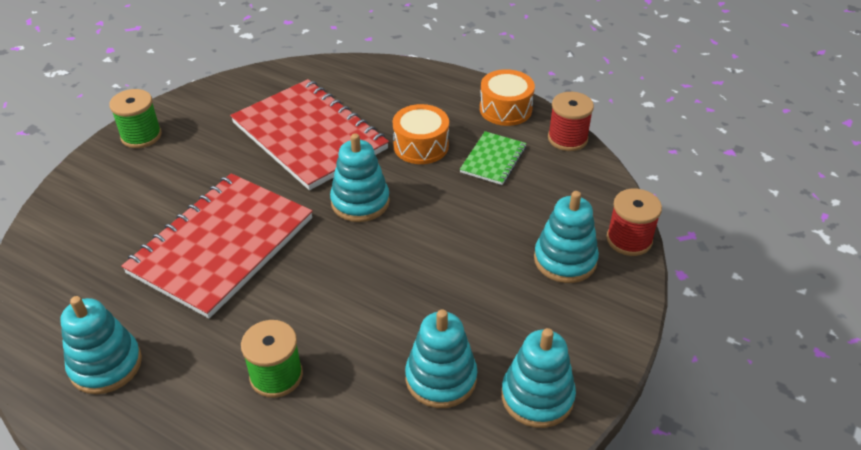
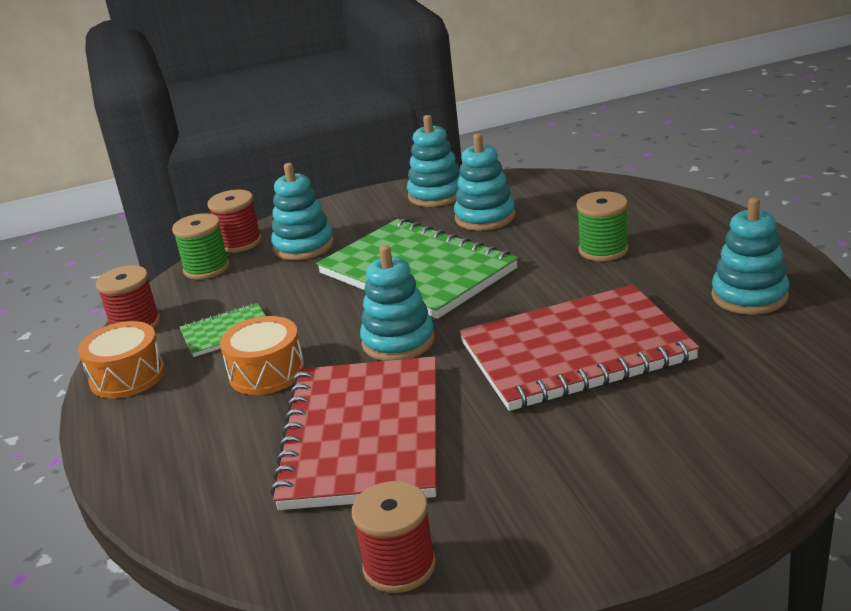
camera: 135 degrees left, 15 degrees down
(141, 136) = (582, 539): green spool -> green spool (206, 268)
(223, 92) = (399, 566): none -> red spool
(424, 273) = (417, 272): none -> green notebook

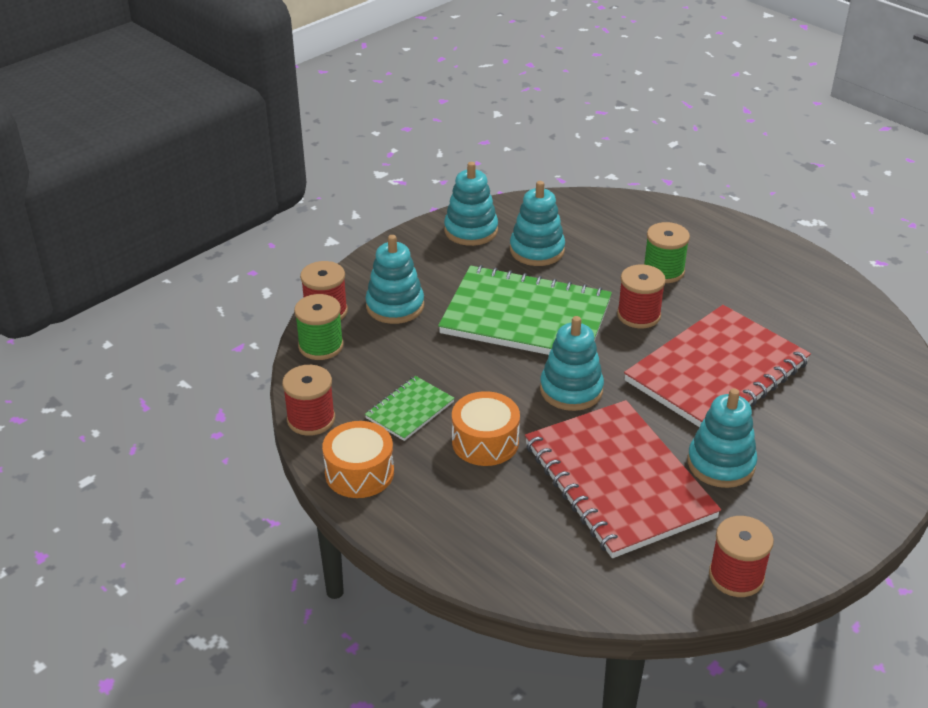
camera: 30 degrees left, 10 degrees up
(537, 286) = (638, 315): none -> red spool
(749, 296) = (803, 299): turquoise stacking toy -> turquoise stacking toy (721, 464)

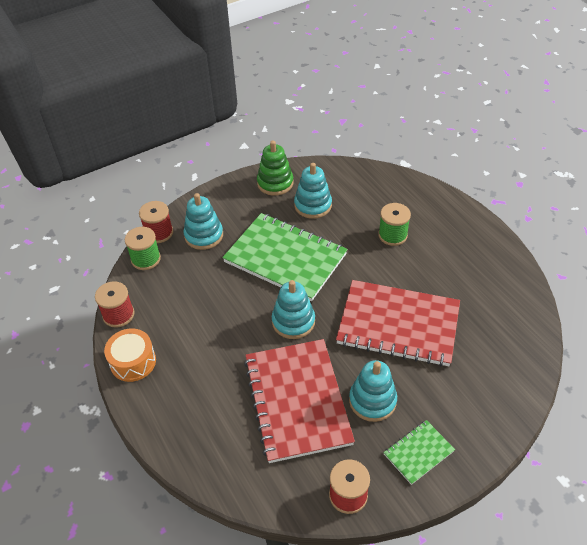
camera: 15 degrees right, 10 degrees up
(410, 410) = (182, 319): green notebook -> green notebook (418, 452)
(471, 230) = (275, 183): turquoise stacking toy -> green stacking toy
(485, 442) = (221, 353): orange drum -> none
(638, 315) = (362, 268): red spool -> none
(716, 372) = (398, 324): red notebook -> red notebook turned 45 degrees clockwise

